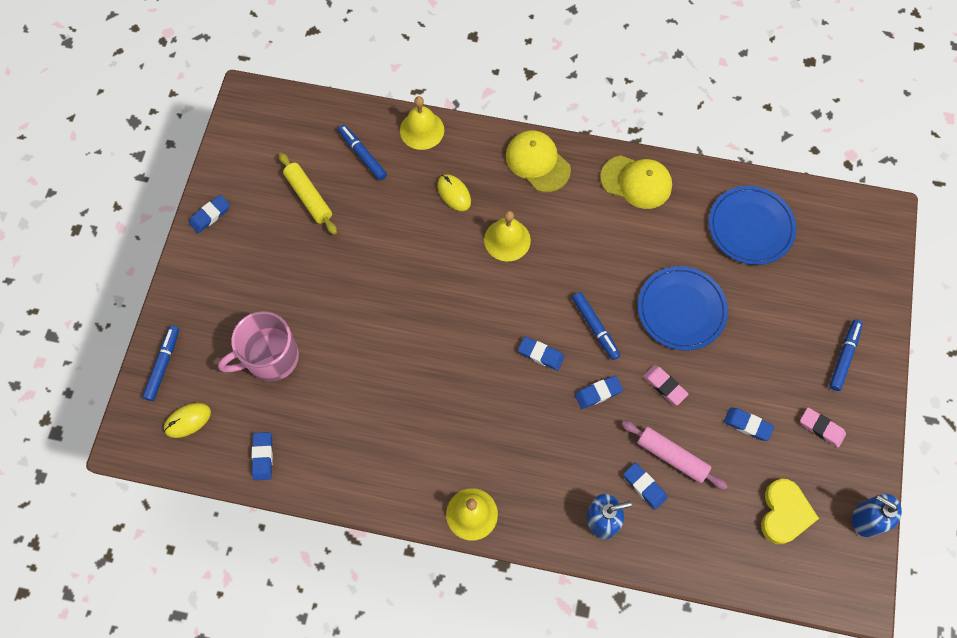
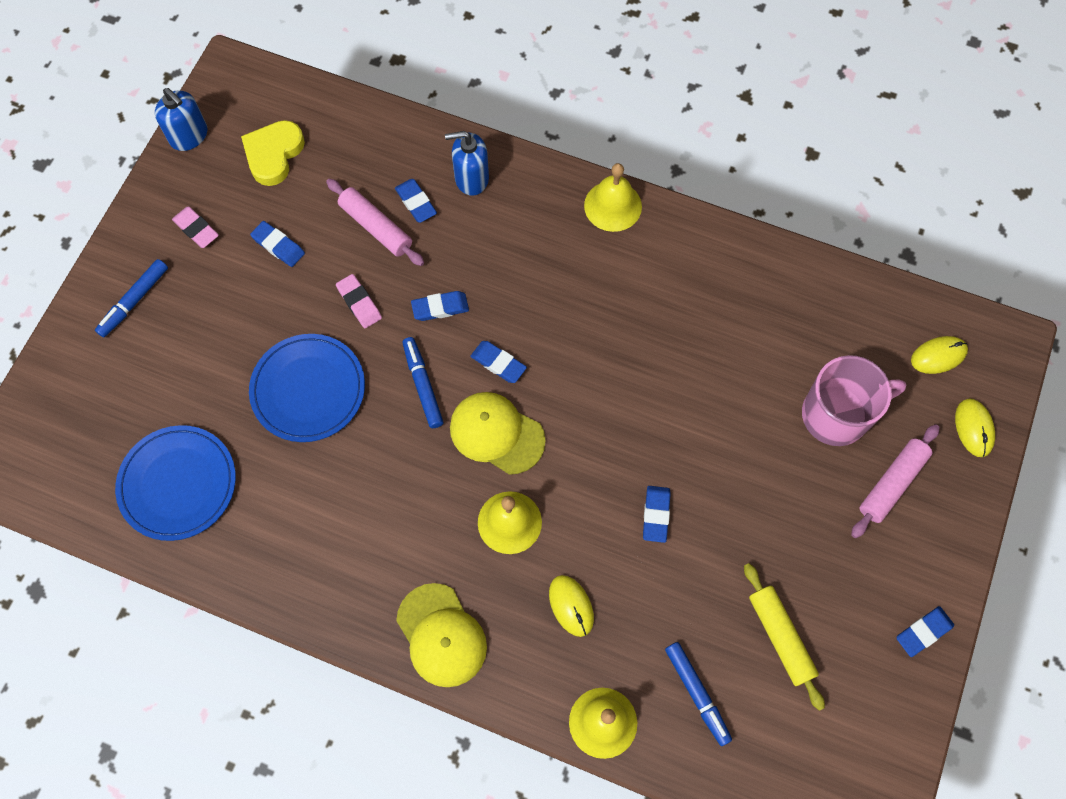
camera: 170 degrees left, 0 degrees up
(163, 365) = (973, 428): blue marker -> yellow mouse
(229, 312) = (892, 484): none -> pink rolling pin
(263, 457) = (846, 301): blue eraser -> blue eraser (656, 515)
(636, 182) = (309, 578): yellow cap -> yellow cap (496, 433)

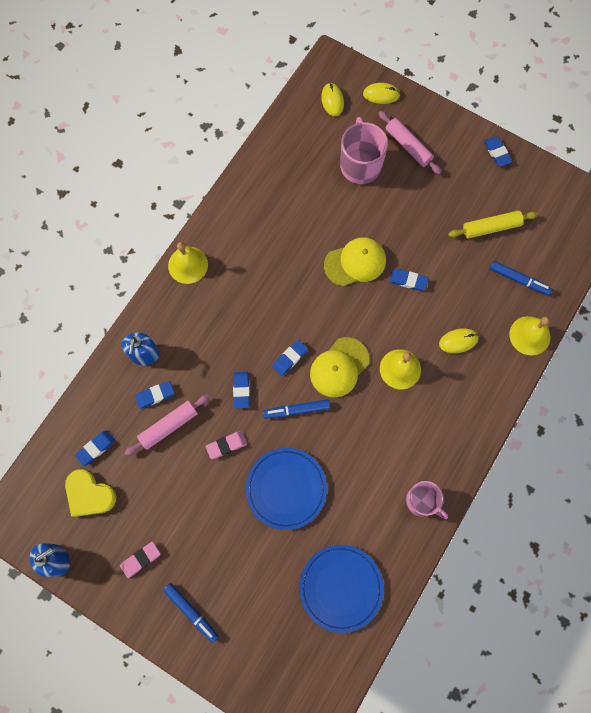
camera: 80 degrees left, 5 degrees up
(278, 246) = (168, 498): blue eraser -> blue eraser (96, 448)
(310, 581) = (421, 501): none -> pink mug
(441, 635) = (467, 422): yellow cap -> yellow cap (355, 263)
(697, 694) = (518, 280): blue marker -> blue marker turned 45 degrees clockwise

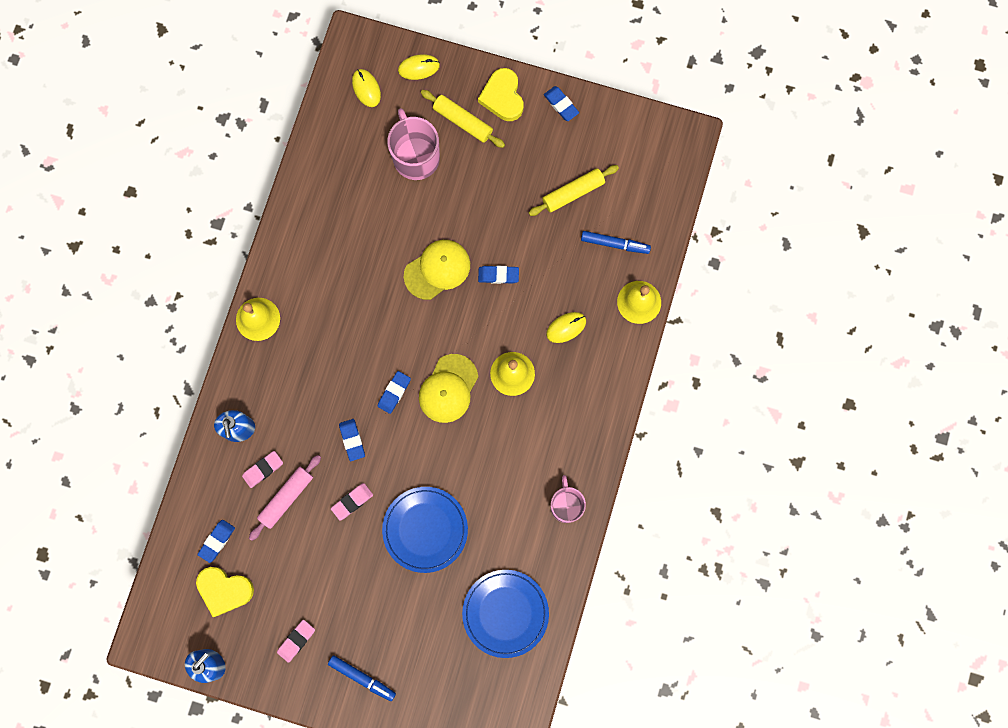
camera: 15 degrees left, 5 degrees up
(155, 395) = (263, 469): blue eraser -> pink eraser
(296, 410) = (415, 445): blue marker -> none
(408, 146) = (463, 121): pink rolling pin -> yellow rolling pin
(421, 501) = (566, 505): pink mug -> pink mug turned 120 degrees counterclockwise
(447, 134) = (502, 97): none -> yellow heart

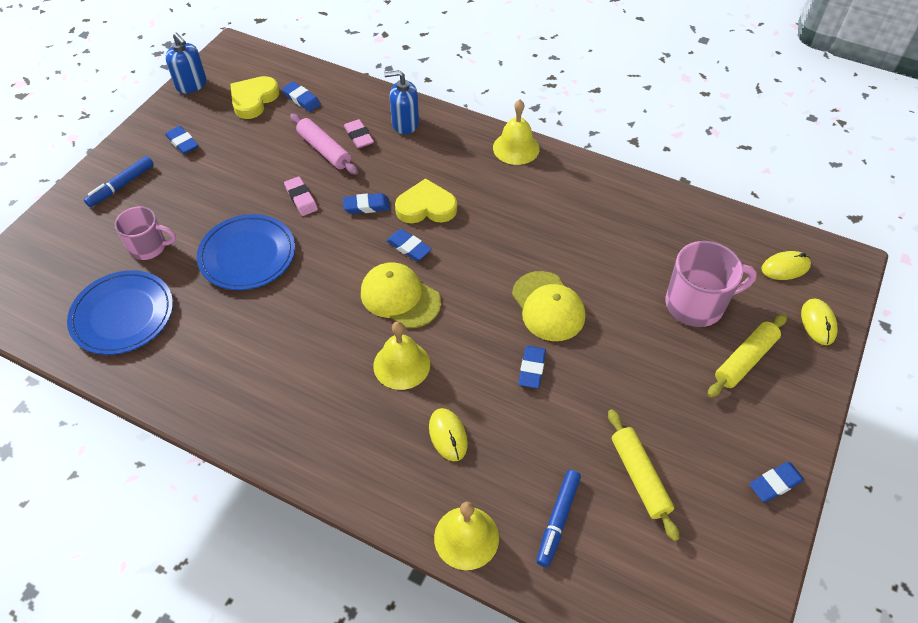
camera: 100 degrees right, 25 degrees down
(296, 640) = (182, 142): pink eraser -> blue eraser
(502, 97) = (783, 411): yellow heart -> yellow heart (426, 207)
(566, 505) = (219, 397): pink mug -> pink mug (149, 247)

